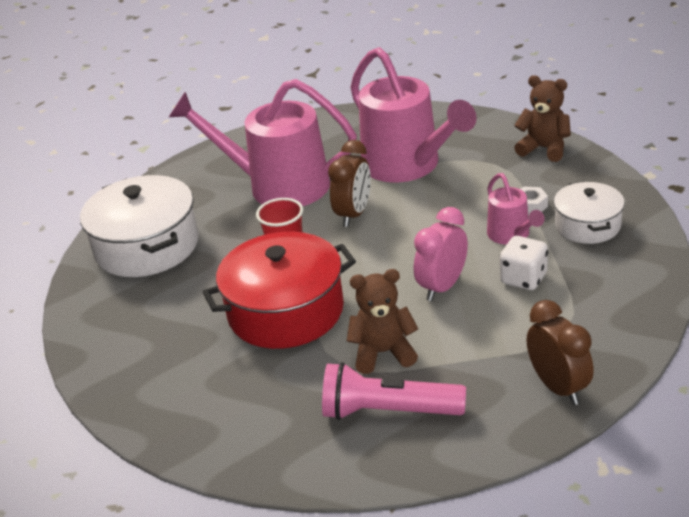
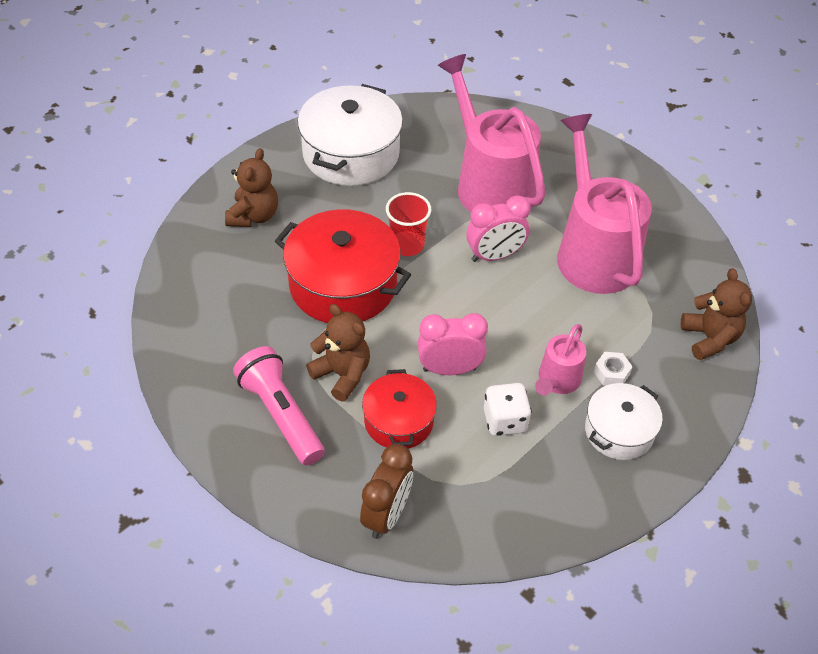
camera: 45 degrees right, 15 degrees up
(140, 335) = (254, 216): none -> brown teddy bear
(354, 214) = (494, 256): brown clock -> pink clock
(407, 165) = (593, 252): pink watering can -> pink watering can turned 150 degrees clockwise
(467, 339) = (399, 421): none -> red pot

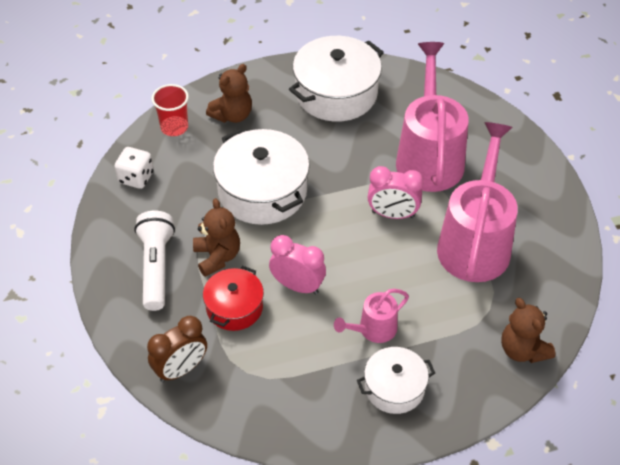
camera: 30 degrees right, 0 degrees up
(281, 414) = (156, 267): pink flashlight -> white flashlight
(343, 284) = (262, 191): red pot -> white pot
(407, 245) = (330, 180): red cup -> red cup (174, 127)
(505, 421) = (312, 341): white dice -> white dice (136, 178)
(611, 373) = (420, 342): white nut -> none
(709, 338) = (523, 350): brown teddy bear -> brown teddy bear turned 135 degrees clockwise

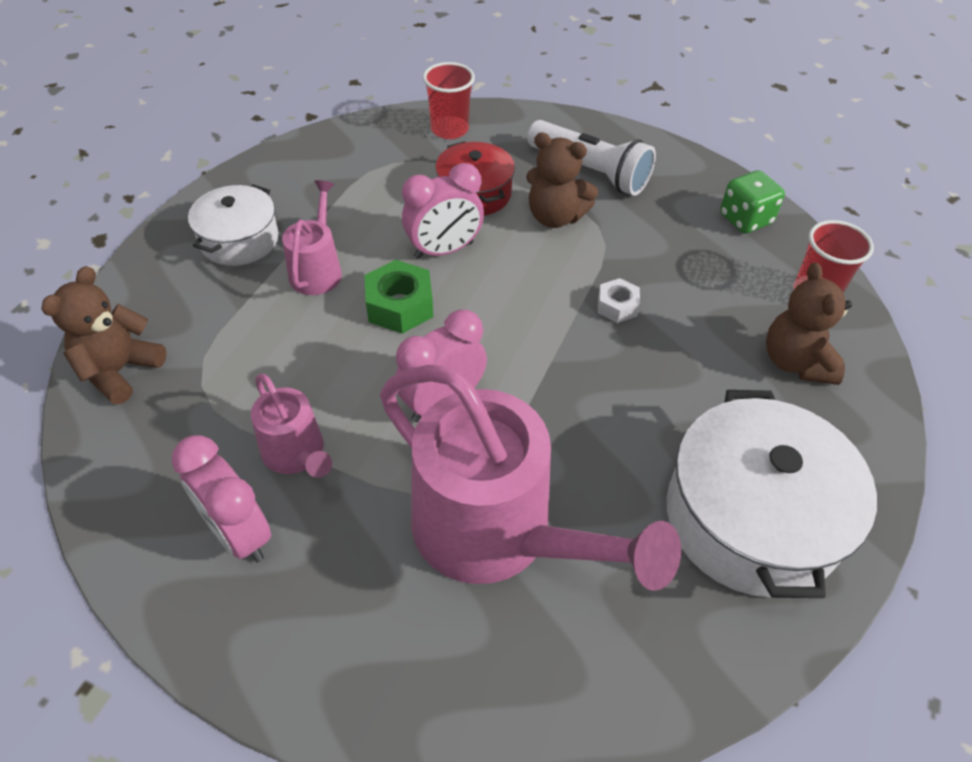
camera: 130 degrees right, 0 degrees up
(136, 178) = (745, 219): white dice -> green dice
(181, 369) = (449, 129): brown clock -> red cup
(262, 191) = (617, 306): white pot -> white nut
(357, 273) = (400, 306): none -> green nut
(475, 243) = (296, 454): pink watering can -> pink watering can, size x0.49
(523, 350) = (120, 370): brown teddy bear -> brown teddy bear turned 75 degrees counterclockwise
(525, 230) = (239, 533): none -> pink clock

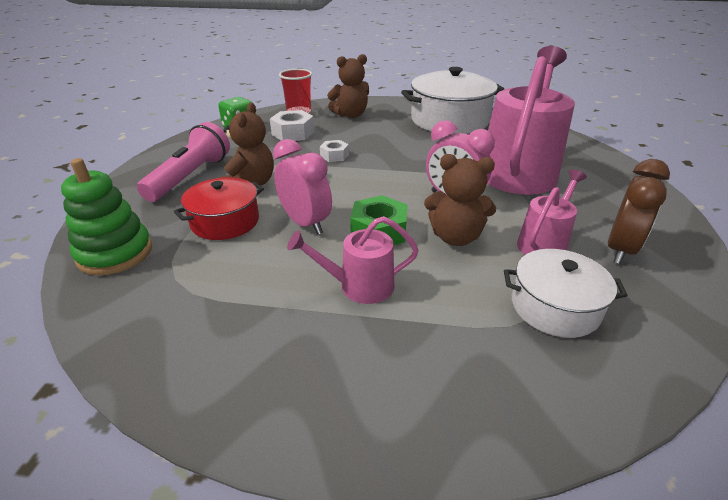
camera: 105 degrees left, 15 degrees down
(120, 370) = (575, 384): brown teddy bear -> brown teddy bear (455, 237)
(239, 240) = (338, 362): white pot -> white pot (554, 307)
(239, 533) = (620, 250): pink clock -> brown clock
(449, 129) = (115, 253): red cup -> green stacking toy
(590, 172) = (191, 177): white flashlight -> pink flashlight
(715, 274) = (293, 133): none -> white nut

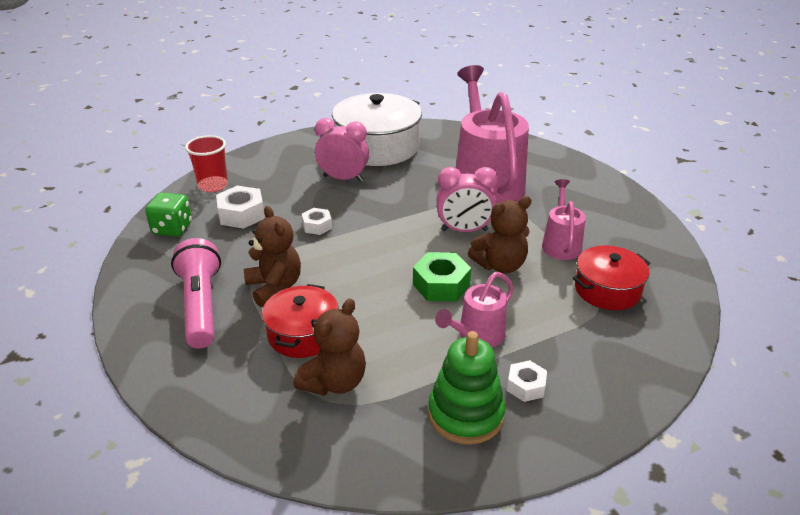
camera: 35 degrees left, 0 degrees up
(115, 253) = (242, 409): green stacking toy -> green stacking toy (465, 414)
(305, 223) = (375, 304): pink clock -> pink clock (343, 178)
(348, 357) = (526, 386): none -> white nut
(350, 115) = (274, 171): brown teddy bear -> brown teddy bear (334, 382)
(554, 307) = (607, 290): white pot -> red pot
(620, 250) = (608, 229): brown clock -> none

